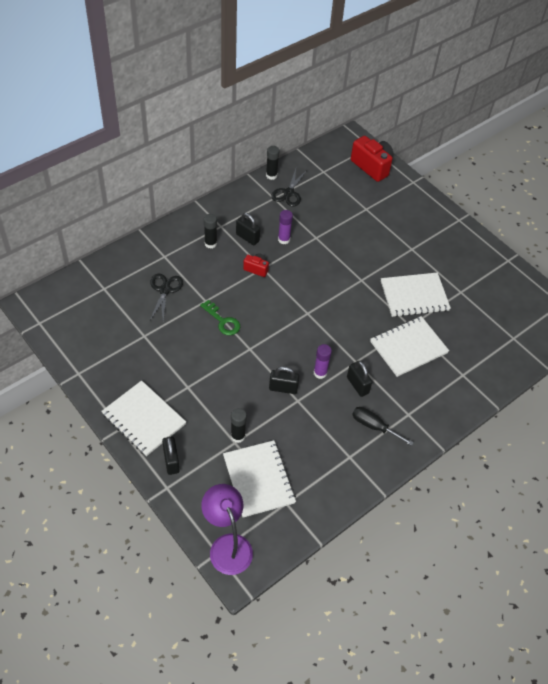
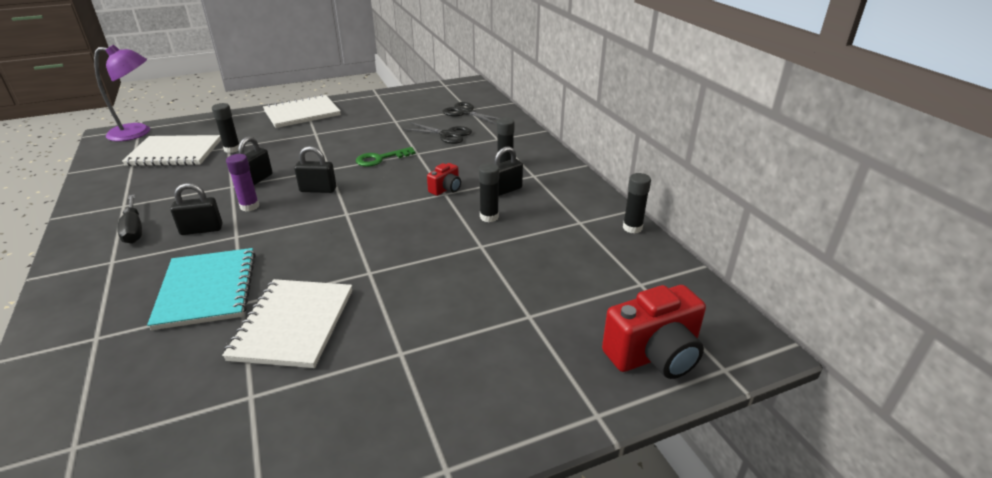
camera: 110 degrees right, 20 degrees down
(171, 461) = (246, 120): black padlock -> black padlock (318, 190)
(284, 239) = (489, 217): purple glue stick -> black glue stick
(288, 193) = (588, 237): black scissors -> black scissors (465, 112)
(374, 426) = (133, 230): black screwdriver -> black screwdriver turned 105 degrees clockwise
(408, 347) = (207, 290): white notebook -> turquoise notebook

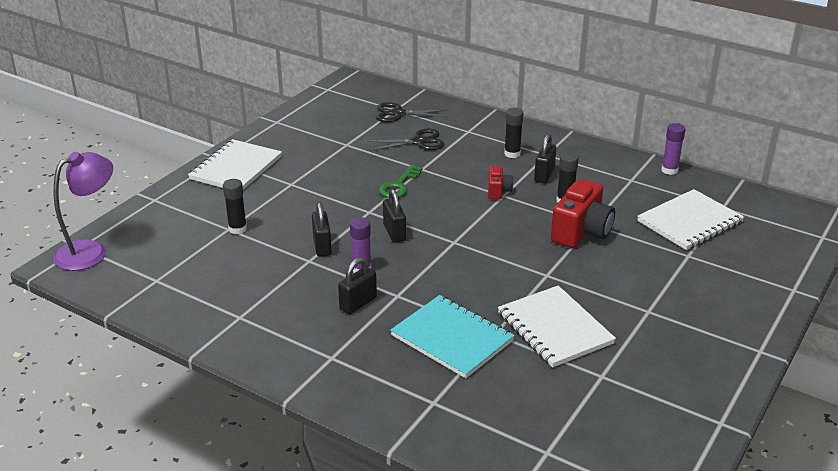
camera: 35 degrees left, 0 degrees up
(133, 230) = (296, 329): black screwdriver -> none
(175, 153) = (183, 254): white notebook -> white notebook (689, 222)
(318, 190) = (394, 233): black padlock -> black padlock turned 75 degrees counterclockwise
(632, 228) = (669, 170): black glue stick -> purple glue stick
(654, 355) = (781, 246): red camera -> red camera (581, 232)

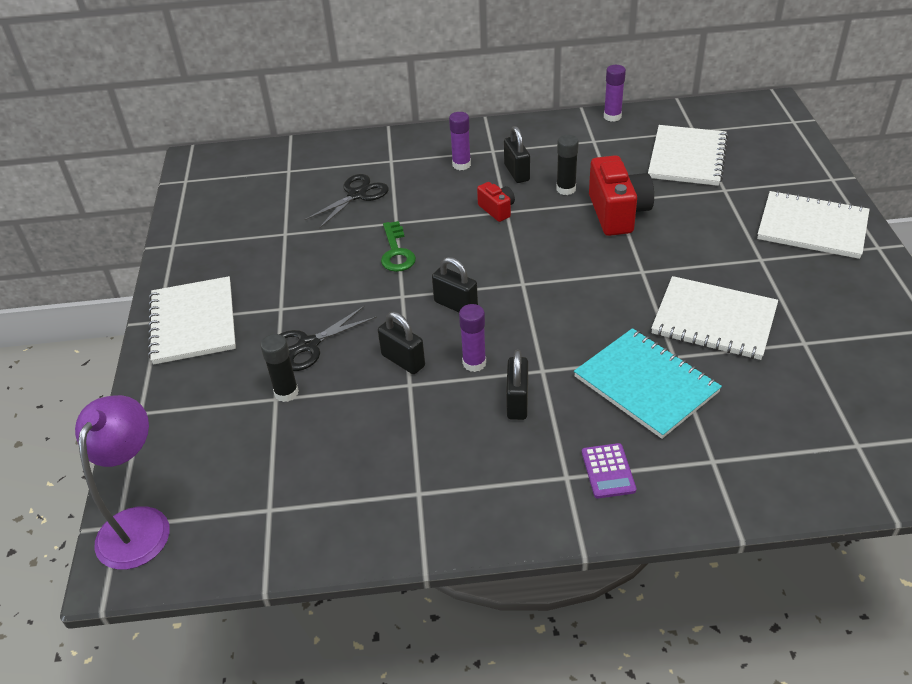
camera: 35 degrees left, 10 degrees up
(360, 369) = (608, 471): none -> purple calculator
(398, 114) = (297, 174): black scissors -> black scissors (308, 345)
(452, 338) = (646, 384): turquoise notebook -> turquoise notebook turned 45 degrees clockwise
(512, 154) = (461, 165): black glue stick -> purple glue stick
(723, 312) = (812, 227): none -> white notebook

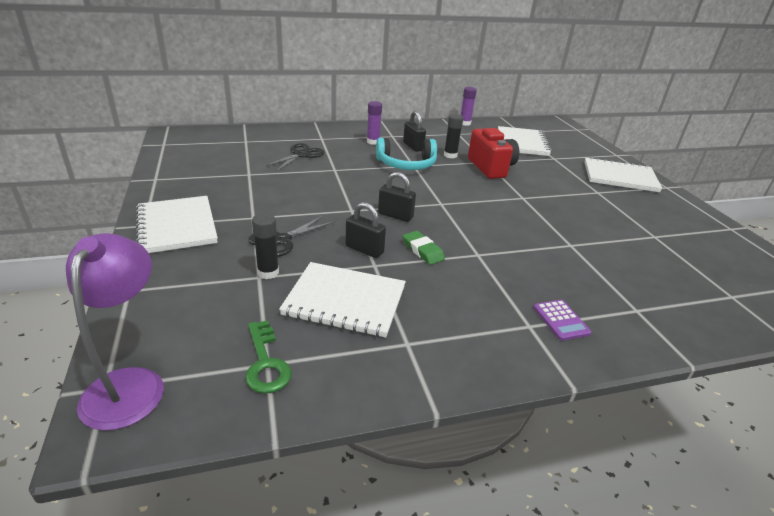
camera: 15 degrees left, 10 degrees down
(396, 252) = (339, 185): green key -> green key (266, 363)
(474, 363) = (422, 250): purple glue stick -> green eraser
(497, 210) = (406, 164): red camera -> turquoise headphones
(517, 402) = (467, 275): black padlock -> none
(646, 384) = (560, 262): turquoise notebook -> none
(714, 320) = (586, 224): white notebook -> white notebook (345, 301)

